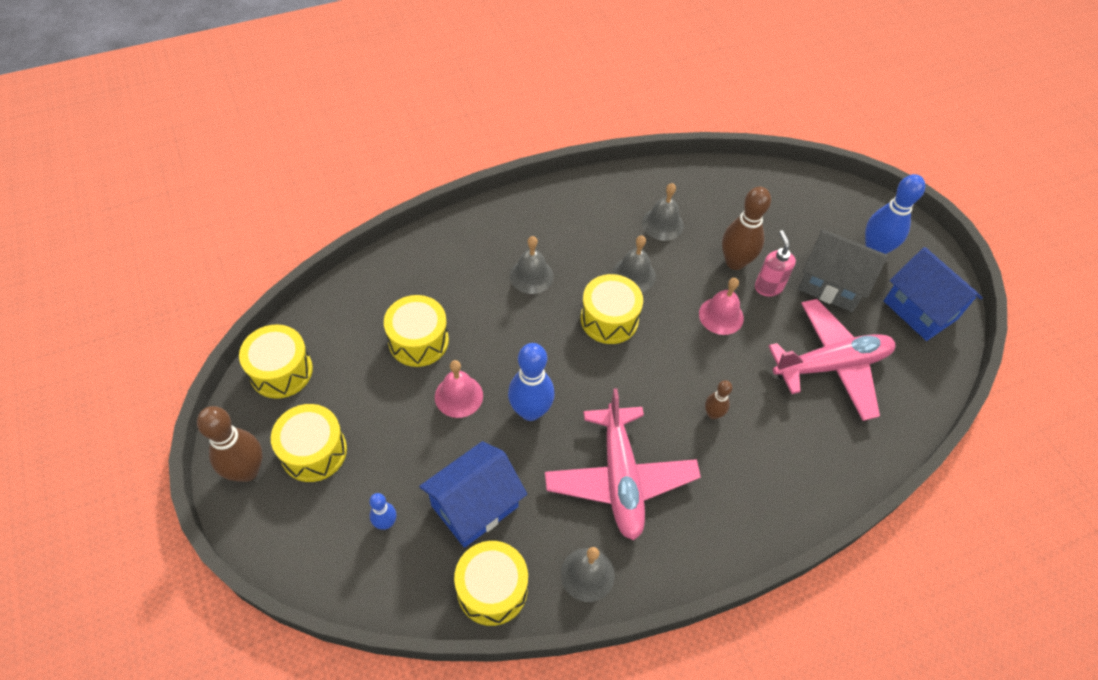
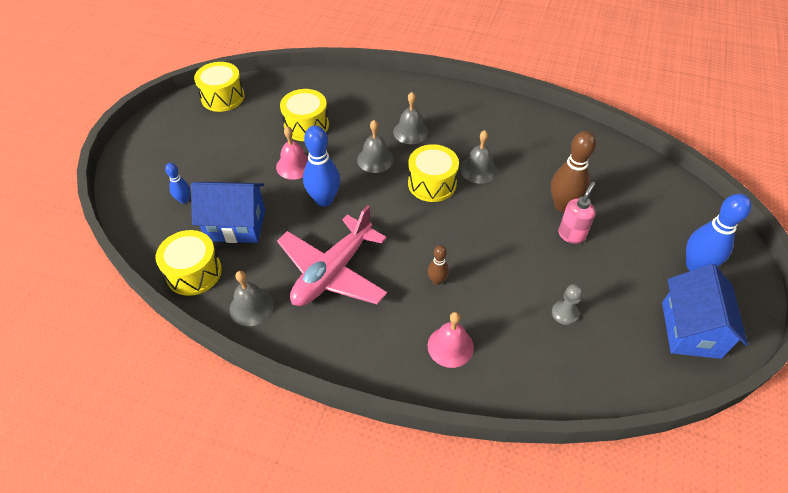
camera: 45 degrees right, 5 degrees down
(247, 471) = (154, 131): brown bowling pin -> none
(314, 451) = (192, 143): yellow drum -> none
(662, 224) = (534, 153): grey bell -> grey bell (375, 159)
(721, 315) = (513, 229): pink bell -> pink bell (450, 346)
(831, 284) = (627, 264): grey house -> none
(831, 365) = (564, 313): pink plane -> grey pawn

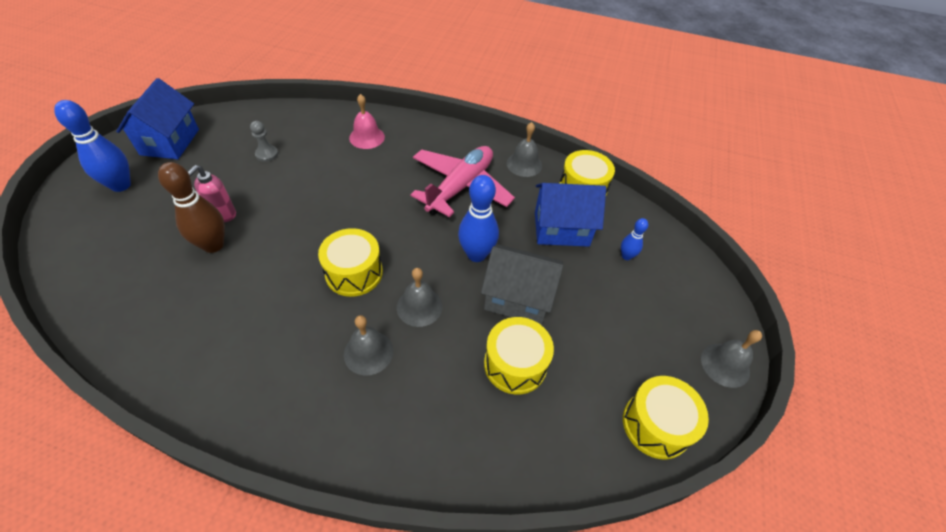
camera: 175 degrees right, 0 degrees up
(294, 166) = (518, 298): pink bell -> grey house
(437, 280) = (368, 179): brown bowling pin -> none
(478, 170) = (293, 291): grey bell -> grey bell (725, 365)

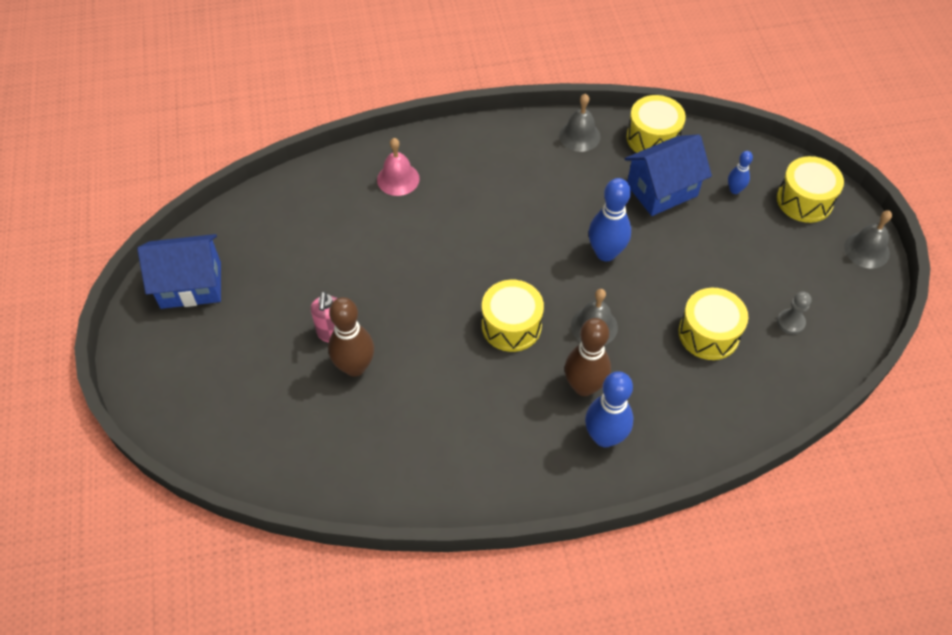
camera: 25 degrees left, 5 degrees up
(121, 185) = (192, 357): blue bowling pin -> blue bowling pin (604, 437)
(170, 142) = (191, 285): blue house -> blue house turned 75 degrees counterclockwise
(267, 154) = (311, 248): grey pawn -> grey pawn (790, 322)
(368, 352) = (584, 386): grey bell -> brown bowling pin
(460, 187) = (538, 191): pink plane -> none
(518, 298) = (671, 276): grey house -> none
(656, 424) = (843, 325): yellow drum -> yellow drum (804, 200)

